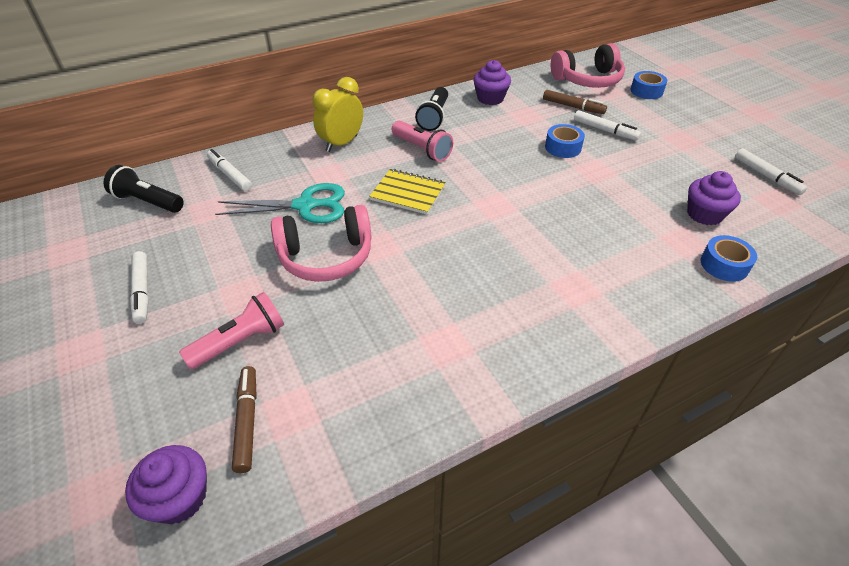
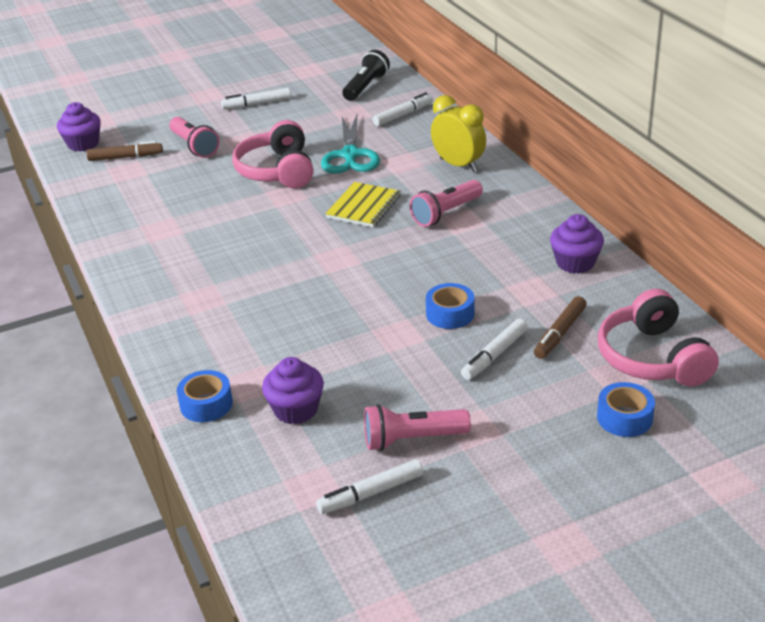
camera: 95 degrees right, 10 degrees down
(434, 117) = (519, 220): black flashlight -> none
(706, 161) = (412, 439): none -> pink flashlight

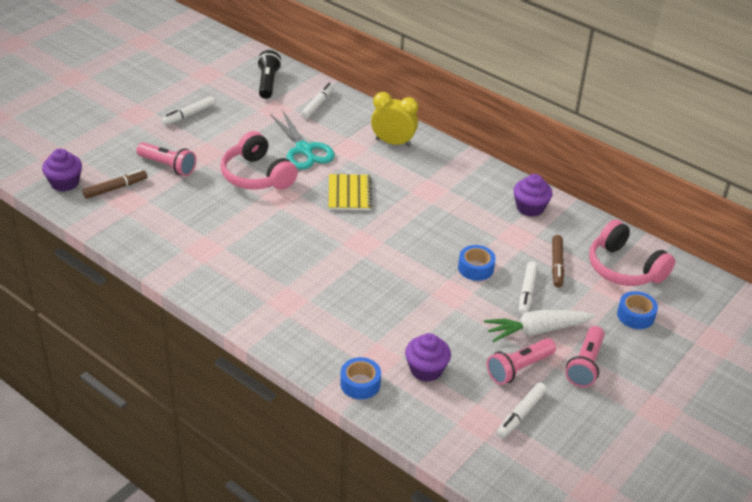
camera: 30 degrees left, 5 degrees up
(446, 213) = (414, 186): pink flashlight -> pink flashlight (585, 365)
(471, 402) = (536, 330): none -> white carrot

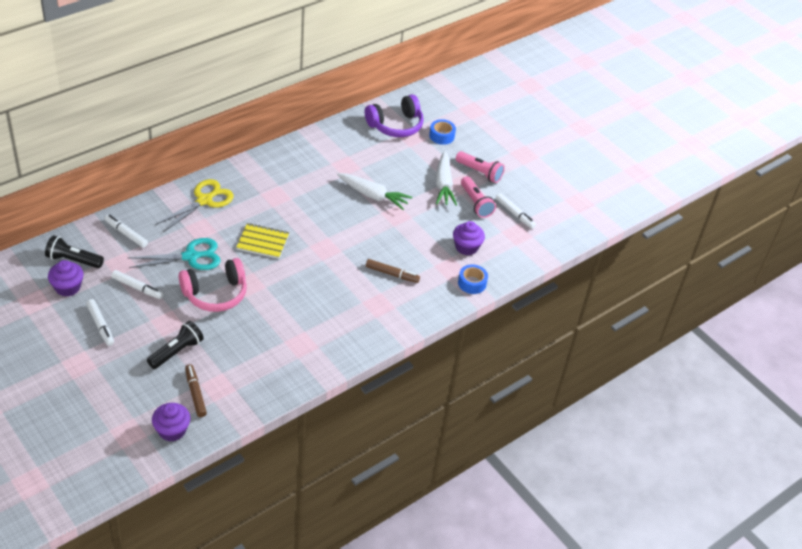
camera: 80 degrees left, 5 degrees up
(168, 166) = (176, 352): pink flashlight -> black flashlight
(393, 142) = (204, 200): yellow clock -> yellow scissors
(475, 268) = (373, 196): blue tape -> white carrot
(527, 292) = (406, 178): white marker -> white marker (137, 288)
(530, 208) = (316, 149): purple cupcake -> purple cupcake (67, 287)
(557, 265) = (382, 155): brown marker -> brown marker (392, 274)
(624, 268) = (395, 125): pink headphones -> purple headphones

